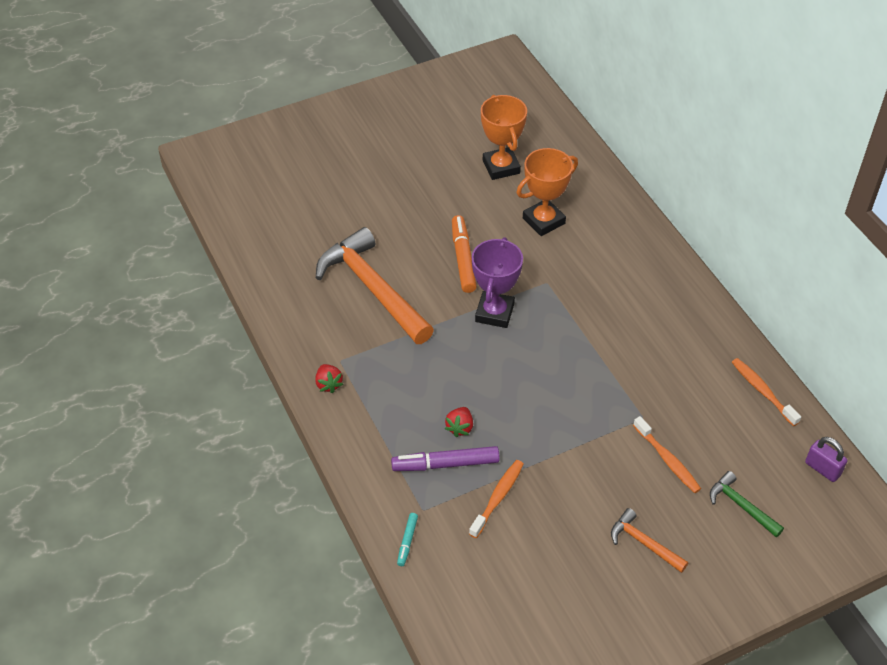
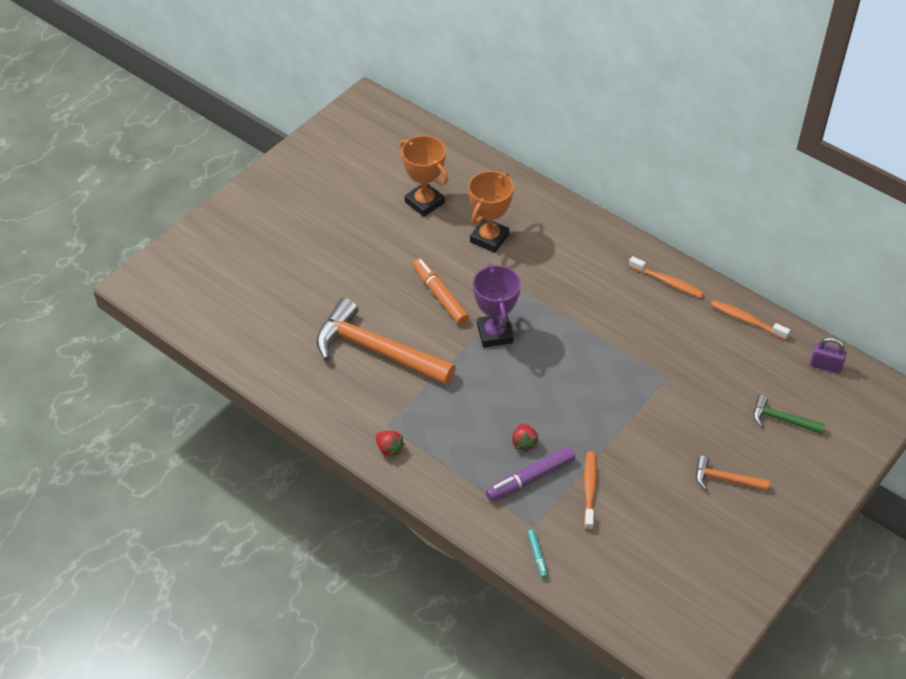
camera: 25 degrees left, 0 degrees up
(667, 460) = (705, 405): orange toothbrush -> orange toothbrush (667, 282)

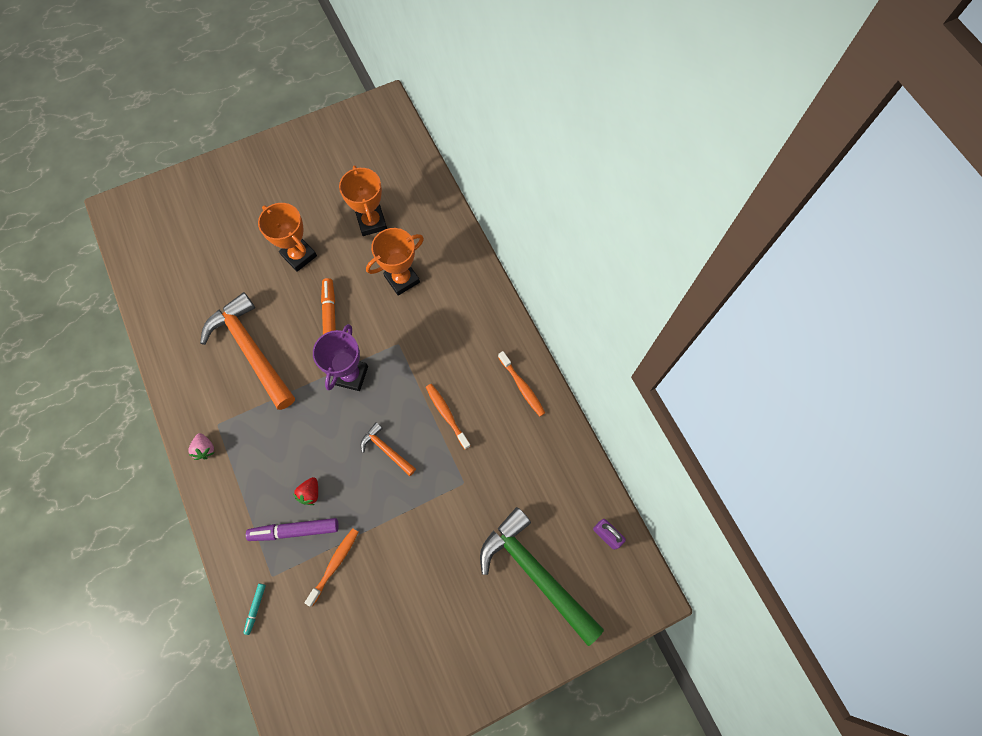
camera: 25 degrees right, 20 degrees up
(369, 255) = (299, 255): none -> orange trophy
(389, 449) = (205, 449): red strawberry -> pink strawberry
(725, 479) = (450, 610): orange hammer -> orange hammer (386, 449)
(746, 320) = (566, 456): orange toothbrush -> orange toothbrush (446, 415)
(781, 419) = (535, 572): green hammer -> green hammer, size x2.11

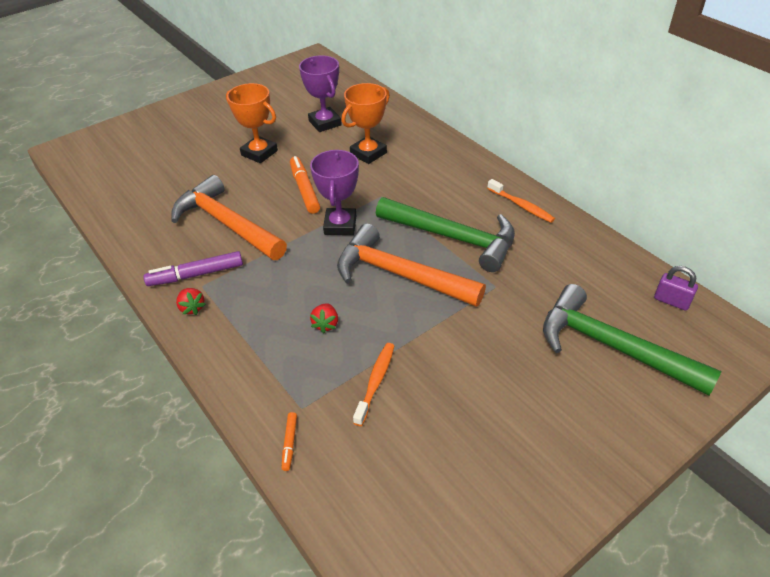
camera: 10 degrees left, 25 degrees down
(205, 449) = (192, 308): pink strawberry -> red strawberry
(255, 608) = (290, 443): turquoise marker -> orange marker
(295, 530) = (317, 360): purple marker -> purple marker (196, 275)
(371, 222) = (325, 123): orange trophy -> purple trophy
(386, 449) = (399, 274): orange hammer -> orange hammer, size x2.11
(446, 415) = (453, 238): orange toothbrush -> green hammer

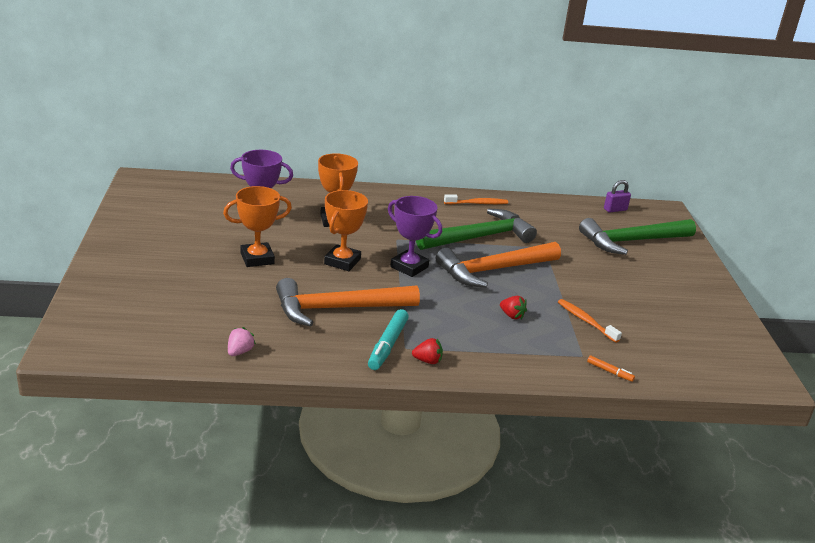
camera: 60 degrees left, 15 degrees down
(119, 212) = (239, 352): none -> pink strawberry
(196, 275) = (388, 345): purple marker -> turquoise marker
(304, 189) = (342, 261): orange marker -> orange trophy

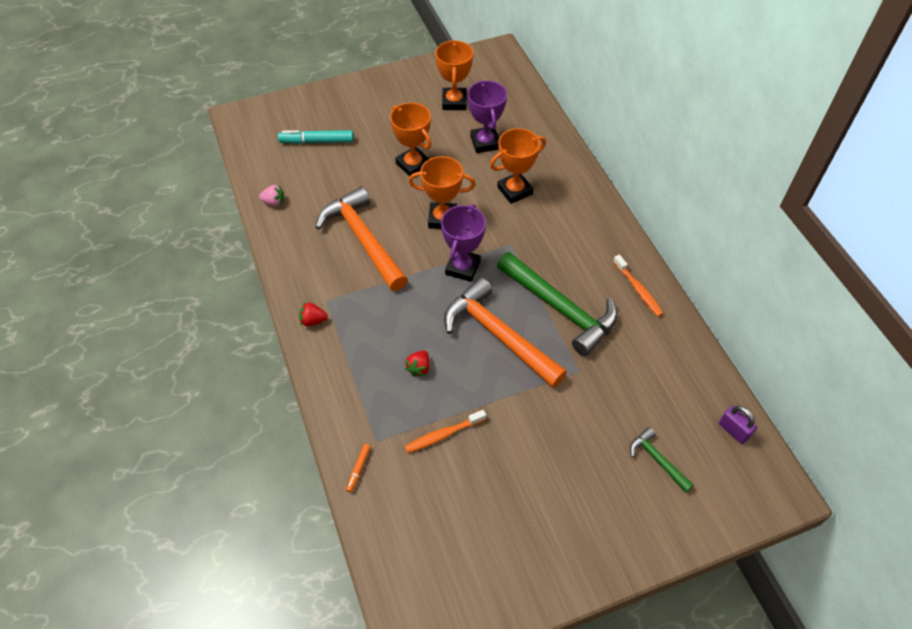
camera: 75 degrees right, 25 degrees up
(188, 217) = (454, 102): none -> orange trophy
(388, 345) = (324, 287): turquoise marker -> turquoise marker (317, 141)
(427, 361) = (313, 321): red strawberry -> red strawberry turned 105 degrees clockwise
(586, 321) = (443, 435): orange toothbrush -> orange toothbrush turned 150 degrees counterclockwise
(632, 241) = (657, 460): green hammer -> green hammer, size x0.47

